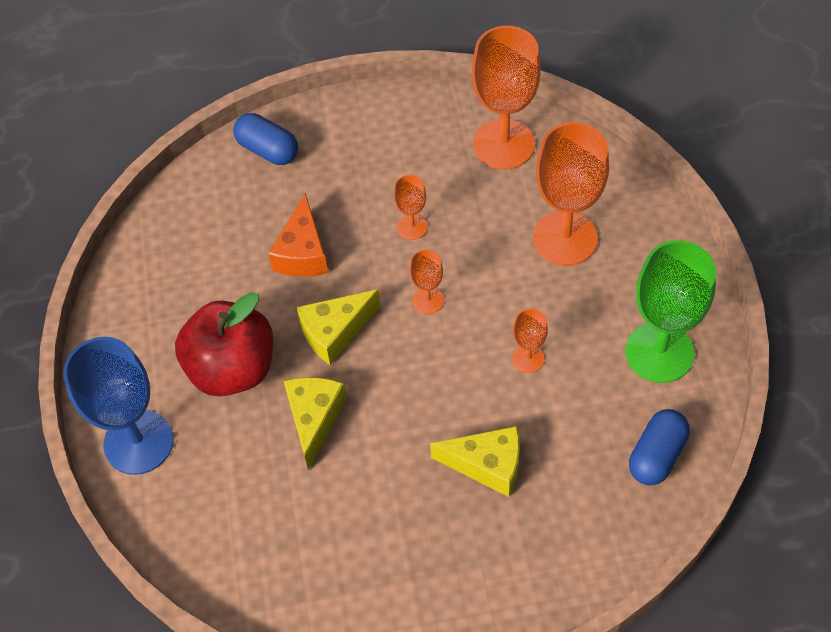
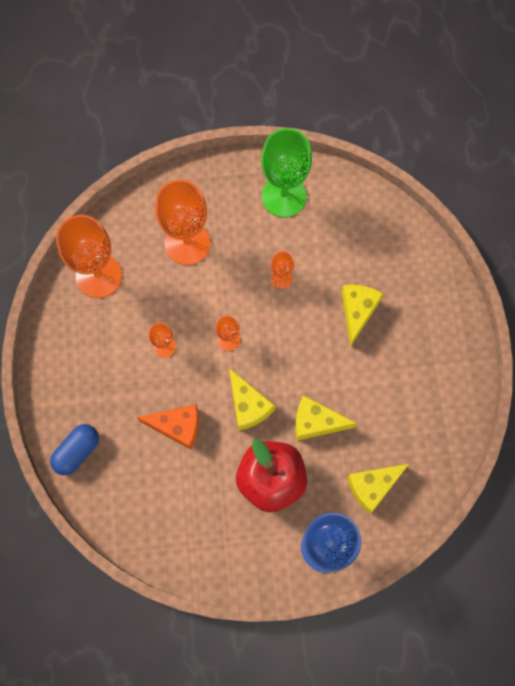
camera: 90 degrees left, 15 degrees up
(222, 500) = (373, 486): none -> yellow cheese
(656, 455) = (357, 209): blue capsule -> none

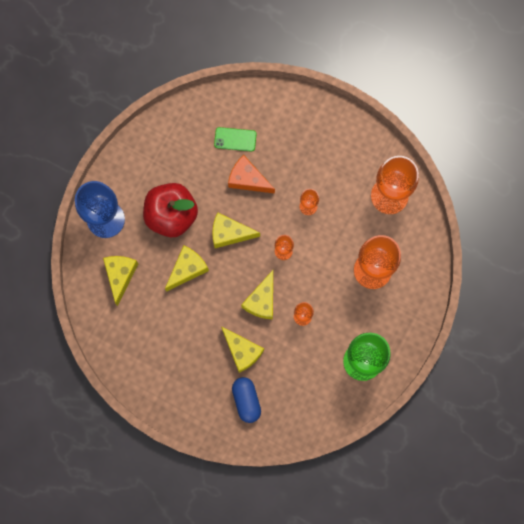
camera: 125 degrees right, 5 degrees up
(77, 451) = (276, 107): blue capsule -> blue capsule (246, 400)
(142, 470) = (235, 139): none -> green phone
(177, 427) = (248, 179): orange cheese -> orange cheese turned 75 degrees clockwise
(294, 327) = (262, 300): none -> yellow cheese

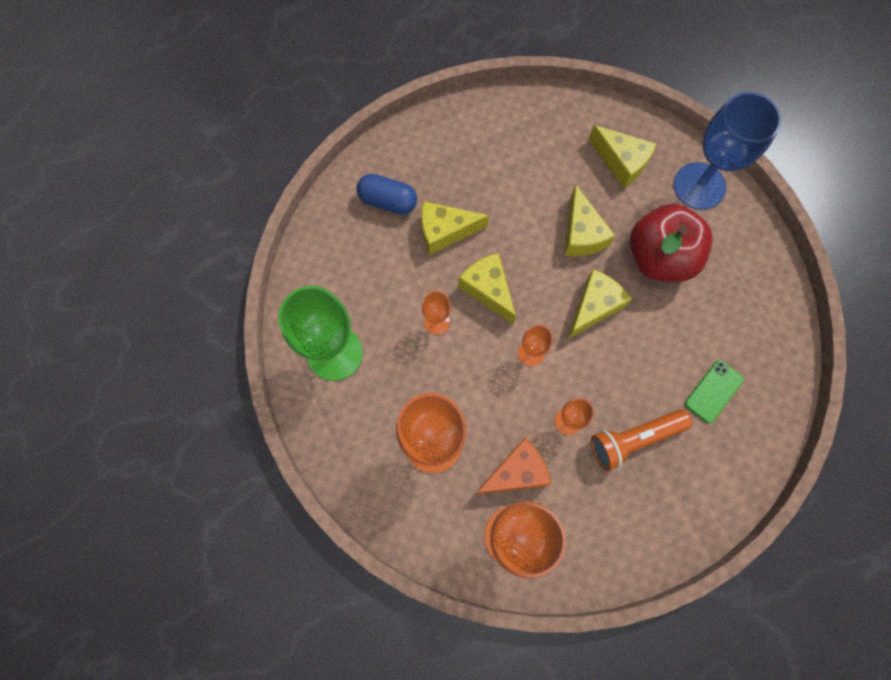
camera: 125 degrees right, 5 degrees down
(248, 179) = (650, 372): orange cheese -> orange cheese (516, 472)
(293, 165) = (634, 439): none -> orange flashlight

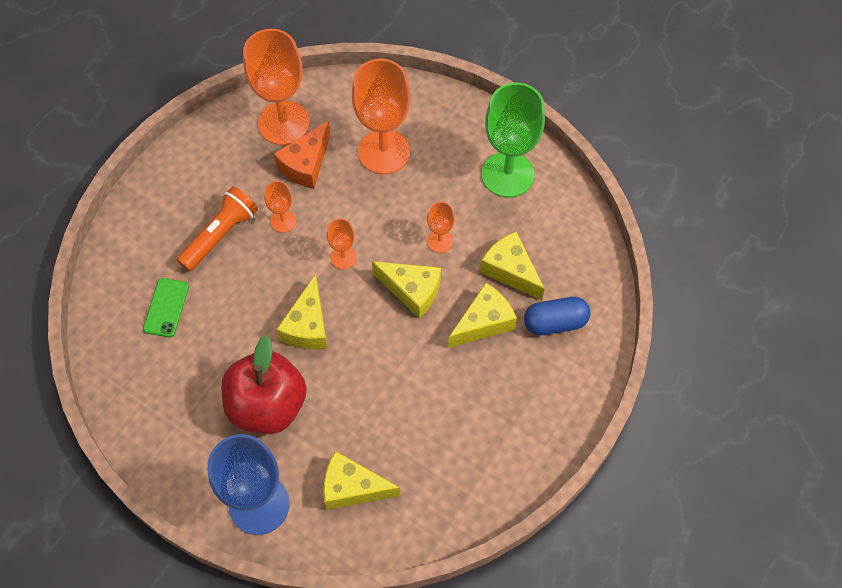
camera: 150 degrees right, 10 degrees down
(581, 234) = (354, 388): yellow cheese -> yellow cheese (510, 270)

